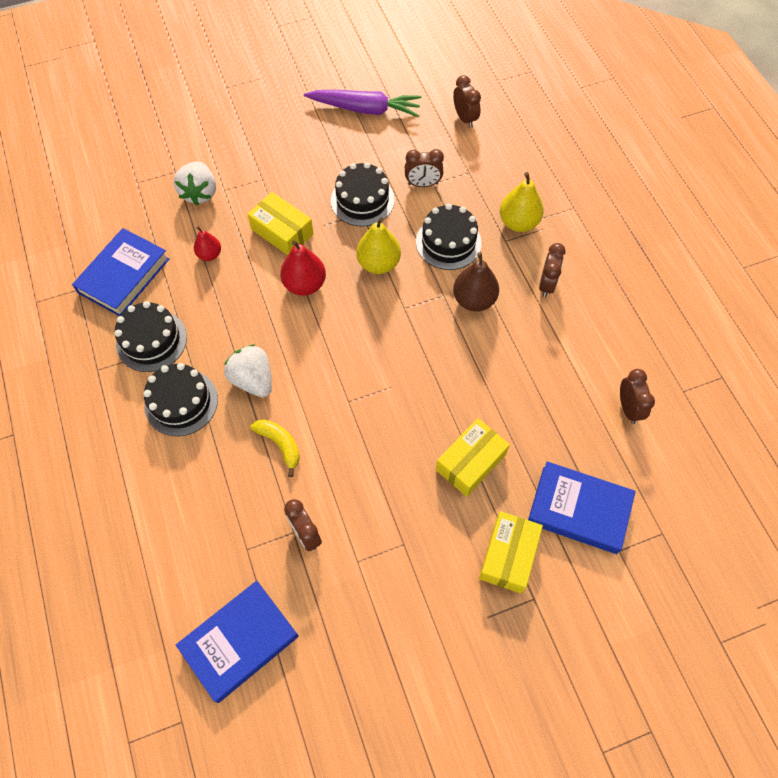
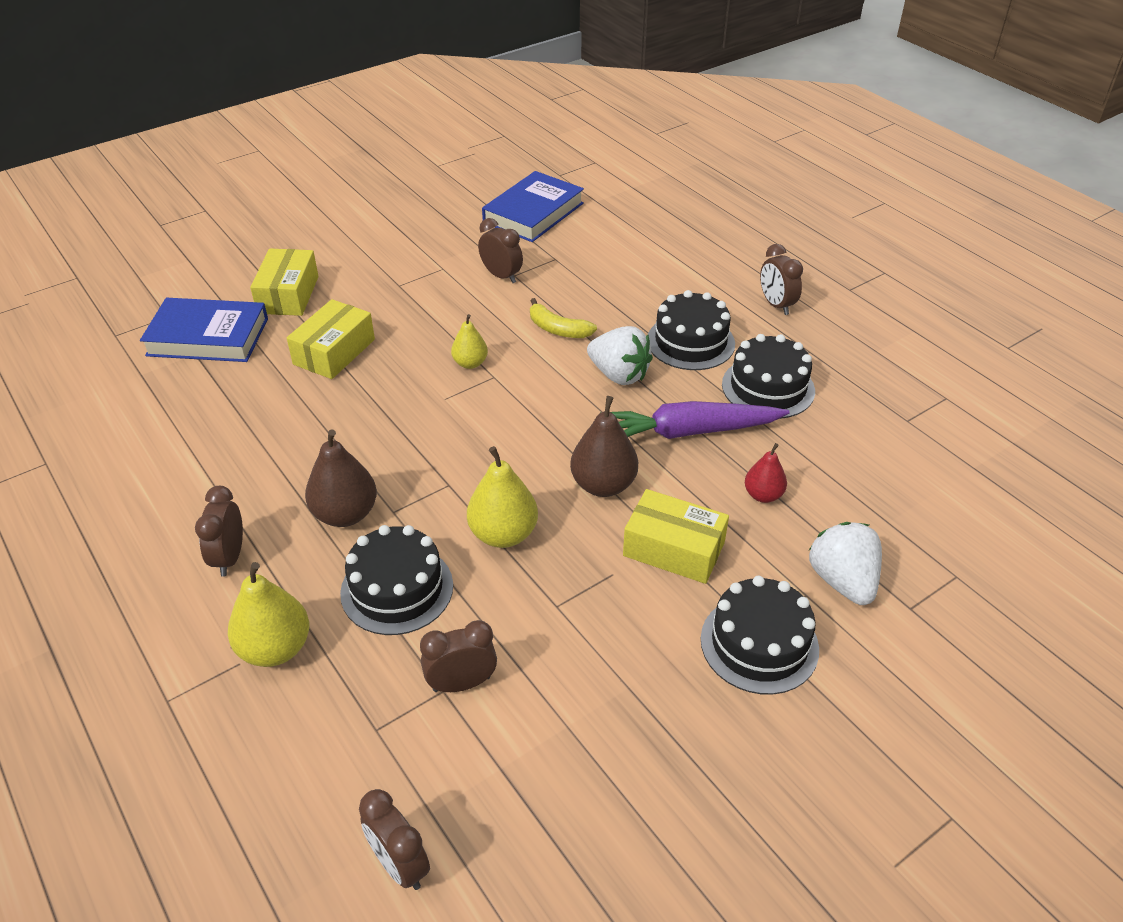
camera: 165 degrees right, 20 degrees down
(123, 275) = (862, 446): blue book -> none
(305, 284) = (603, 485): red pear -> brown pear
(362, 200) = (563, 628): black cake -> black cake (759, 644)
(363, 421) = (470, 363): none -> yellow pear
(365, 109) = (627, 834): purple carrot -> purple carrot (689, 432)
(628, 408) = (129, 432): brown clock -> brown clock (776, 305)

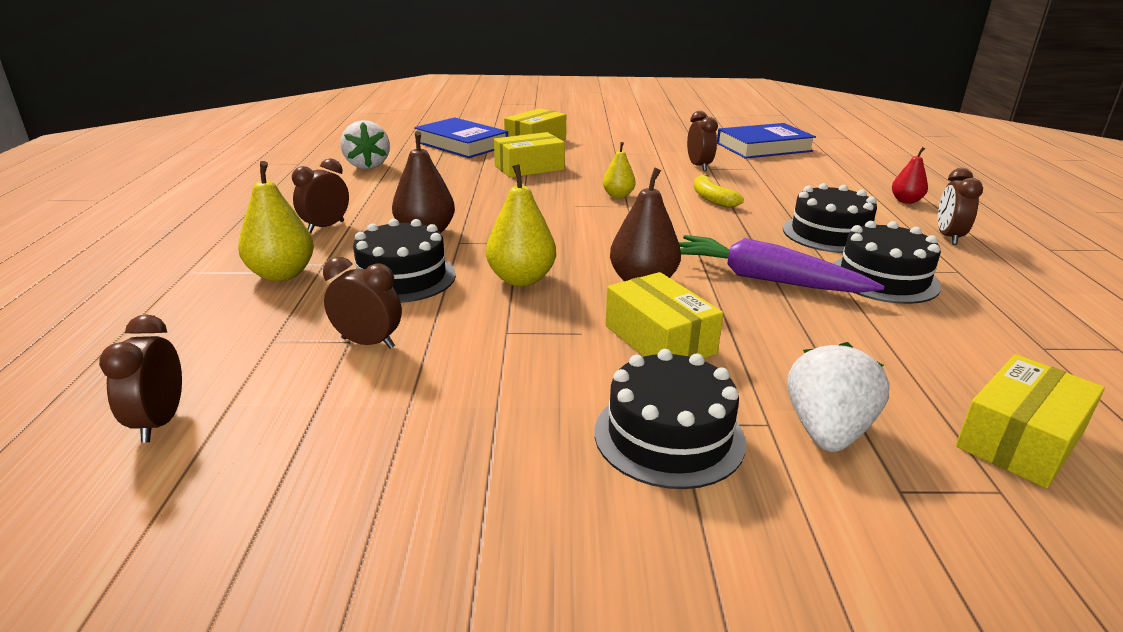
camera: 35 degrees right, 15 degrees down
(619, 375) = (736, 232): white strawberry -> white strawberry (367, 165)
(763, 495) = (798, 339): red pear -> red pear (906, 201)
(942, 524) = (1020, 439): none -> yellow box

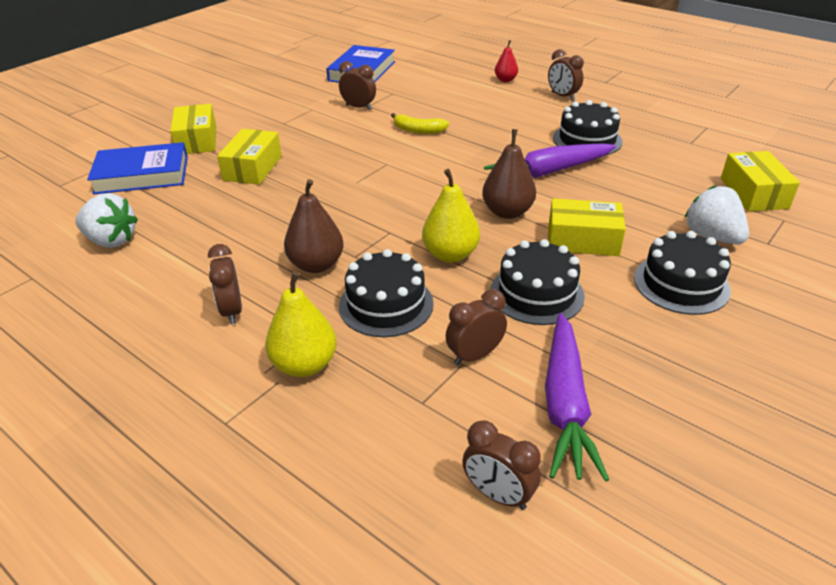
camera: 50 degrees left, 10 degrees up
(331, 420) = (565, 405): none -> purple carrot
(618, 196) = (364, 159): yellow pear -> none
(829, 234) = (517, 124): black cake -> black cake (537, 293)

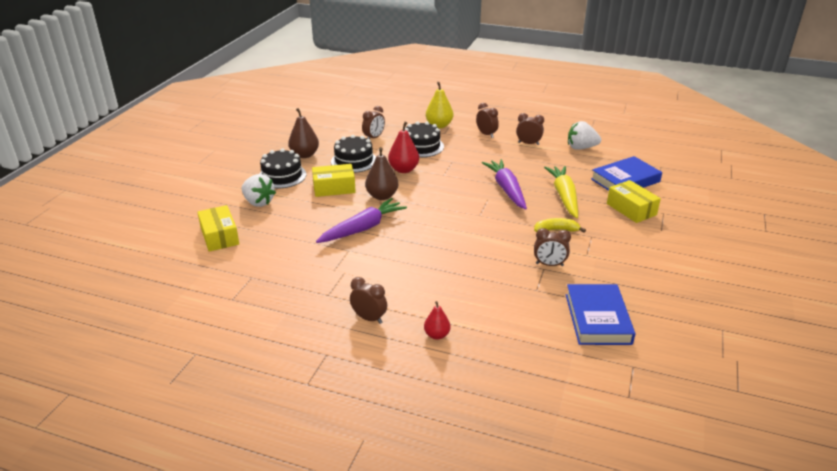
camera: 160 degrees right, 5 degrees down
(253, 168) = (564, 196): yellow box -> yellow carrot
(316, 265) = (467, 155): brown pear -> brown pear (304, 155)
(418, 130) = (479, 248): yellow banana -> yellow banana (556, 230)
(450, 254) = (403, 170): yellow pear -> red pear
(498, 494) = (353, 111): brown clock -> brown clock (528, 143)
(565, 405) = (334, 131): purple carrot -> purple carrot (506, 189)
(587, 140) = (338, 264): black cake -> none

